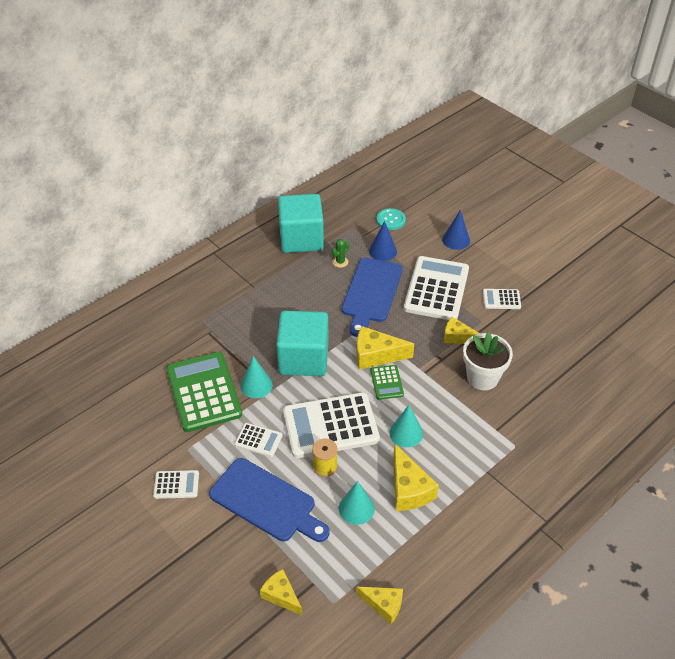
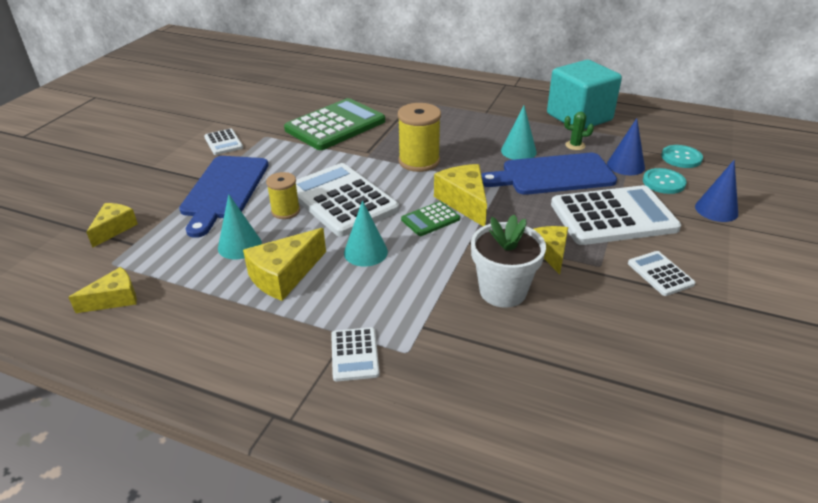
camera: 65 degrees right, 10 degrees down
(256, 385) = (363, 147): turquoise cone -> turquoise cone (518, 151)
(258, 440) = (297, 166): white calculator -> white calculator (354, 354)
(303, 358) = (419, 161): turquoise cube -> yellow spool
(384, 605) = (114, 299): yellow cheese -> yellow cheese turned 120 degrees counterclockwise
(413, 245) = (663, 182): none -> turquoise button

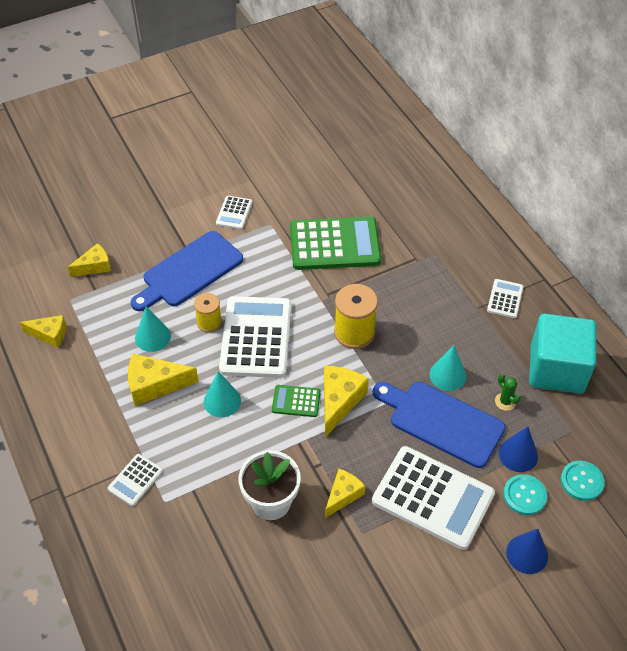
camera: 40 degrees right, 15 degrees up
(660, 274) = (395, 572): white calculator -> white calculator (505, 299)

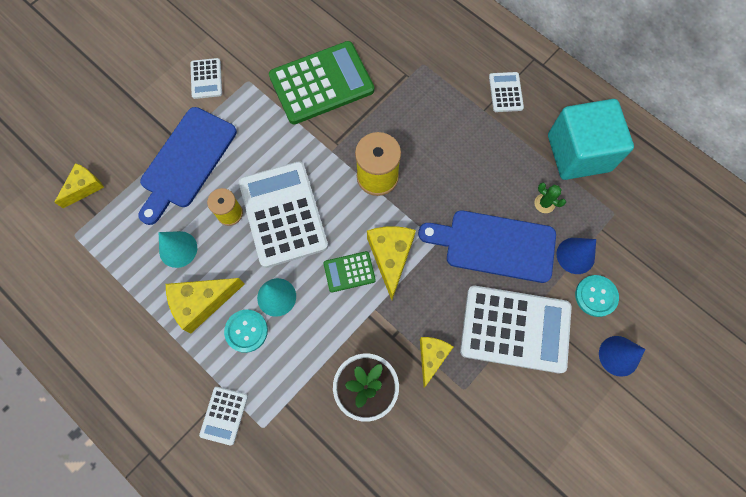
camera: 20 degrees left, 20 degrees up
(50, 334) = (68, 282): yellow cheese -> none
(447, 375) = (482, 193): turquoise cone -> none
(581, 481) = (640, 263): turquoise button -> turquoise button (246, 331)

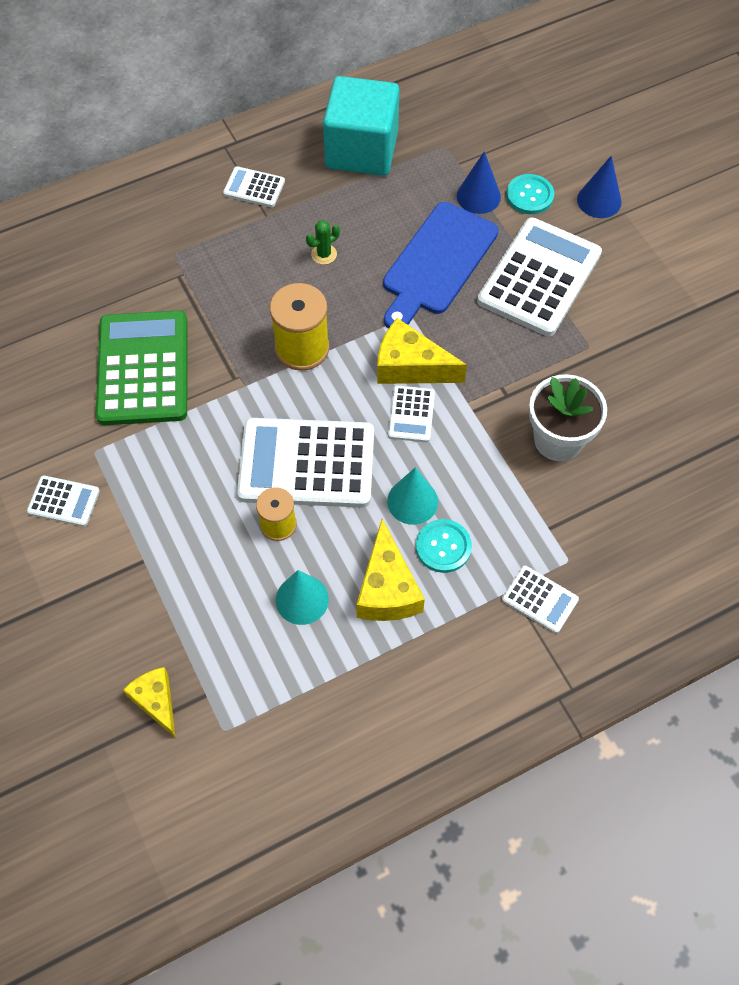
camera: 70 degrees left, 10 degrees down
(186, 162) = (179, 558): blue cutting board -> none
(349, 272) = (411, 414): green calculator -> white calculator
(431, 357) = (543, 364): yellow cheese -> none
(544, 203) = (407, 201): green cactus -> green cactus (324, 254)

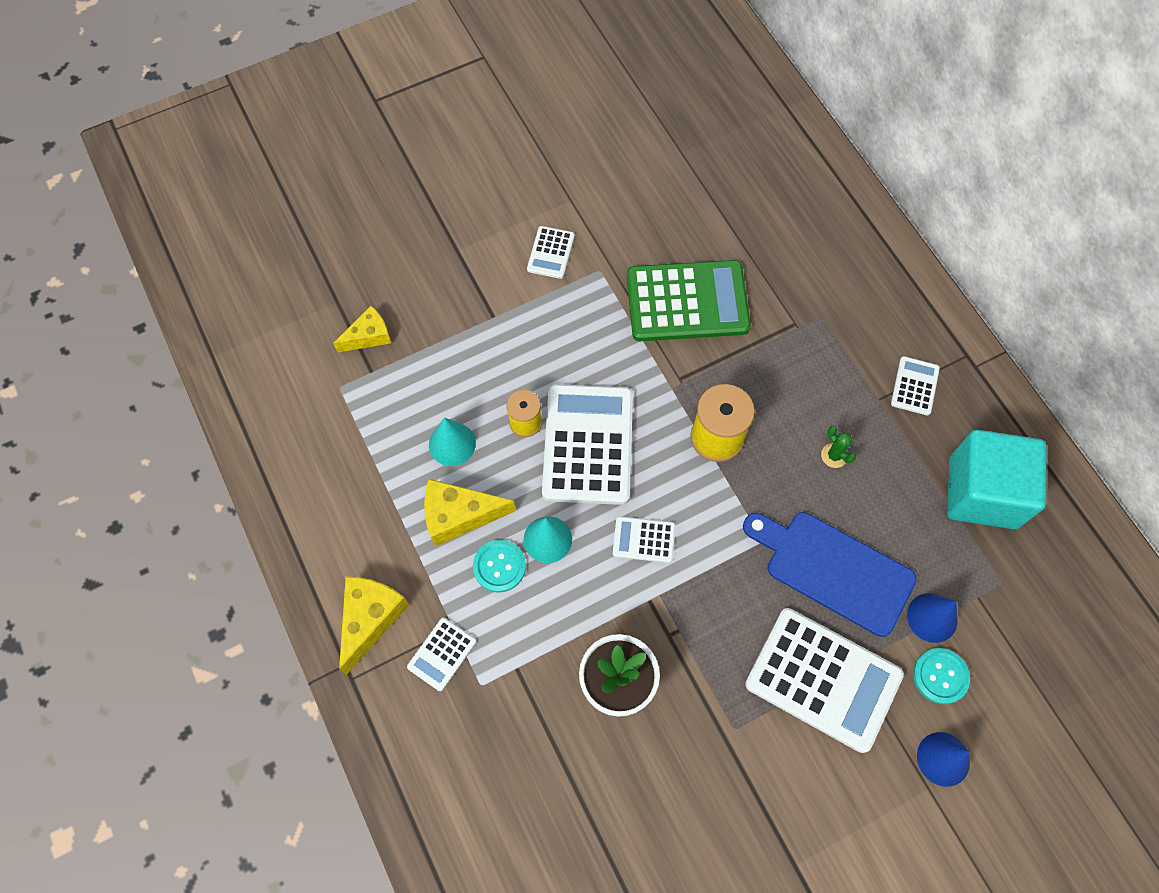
camera: 90 degrees right, 5 degrees up
(410, 367) = (699, 539): yellow cheese -> yellow cheese (370, 619)

